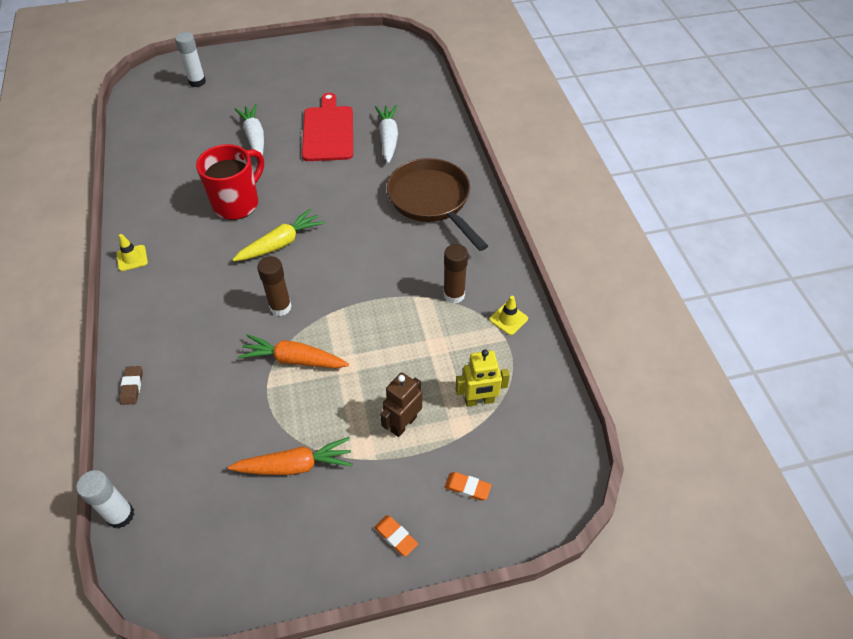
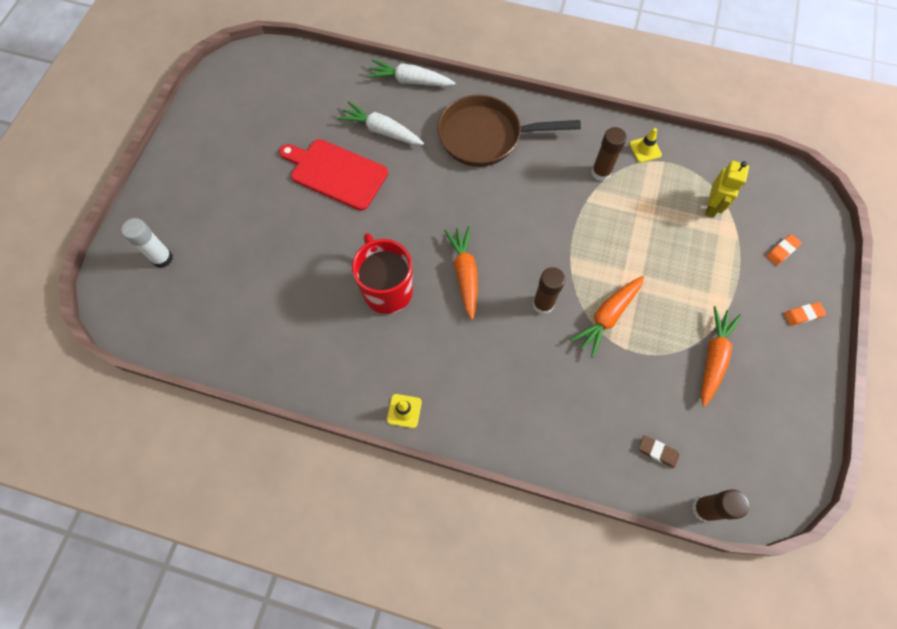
camera: 60 degrees left, 15 degrees up
(121, 515) = (704, 509): white glue stick -> brown glue stick
(132, 387) = (570, 459): brown eraser -> brown eraser (657, 452)
(254, 137) = (298, 239): white carrot -> white carrot (410, 81)
(281, 243) = (464, 273): yellow carrot -> orange carrot
(403, 424) = (709, 266): brown robot -> none

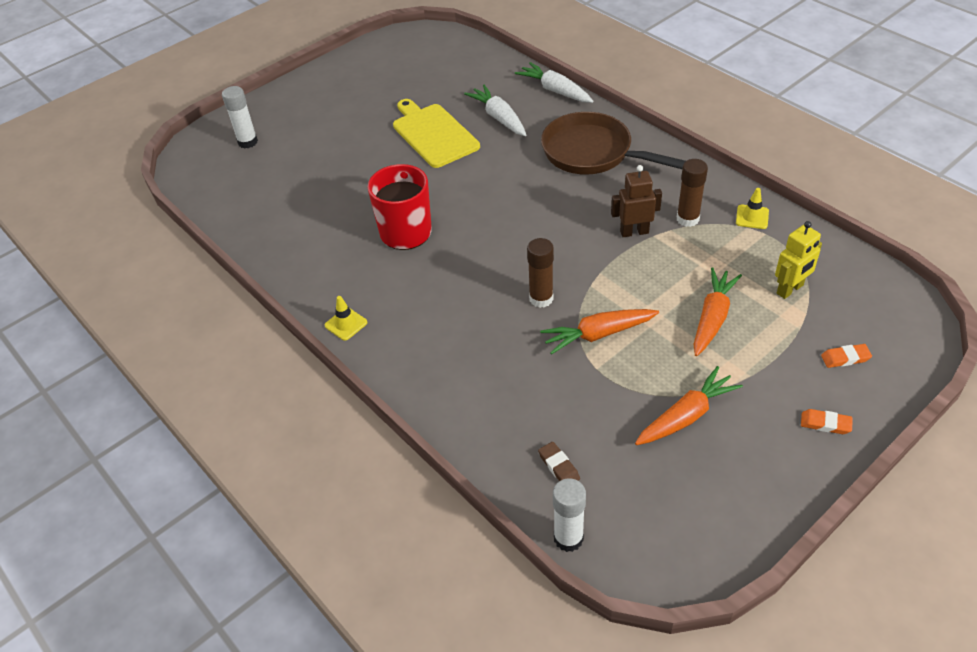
camera: 35 degrees right, 20 degrees down
(336, 173) = (433, 134): red cutting board -> yellow cutting board
(464, 273) = (486, 246): orange carrot -> orange carrot (712, 317)
(570, 204) = (634, 232): none -> brown robot
(704, 509) = (568, 538): brown glue stick -> white glue stick

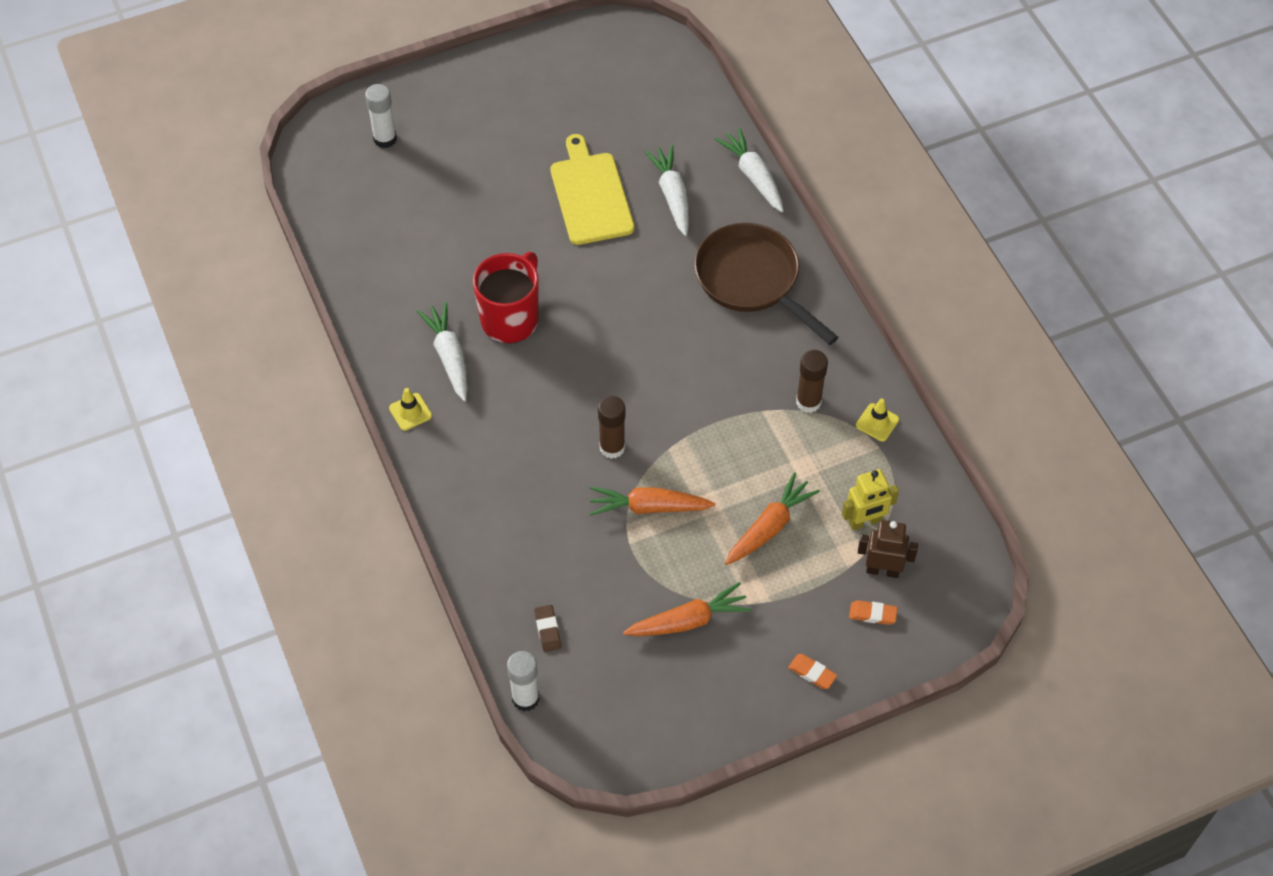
camera: 15 degrees right, 10 degrees up
(363, 272) = (449, 356): none -> white carrot
(634, 232) = (744, 399): brown robot -> brown robot (882, 570)

